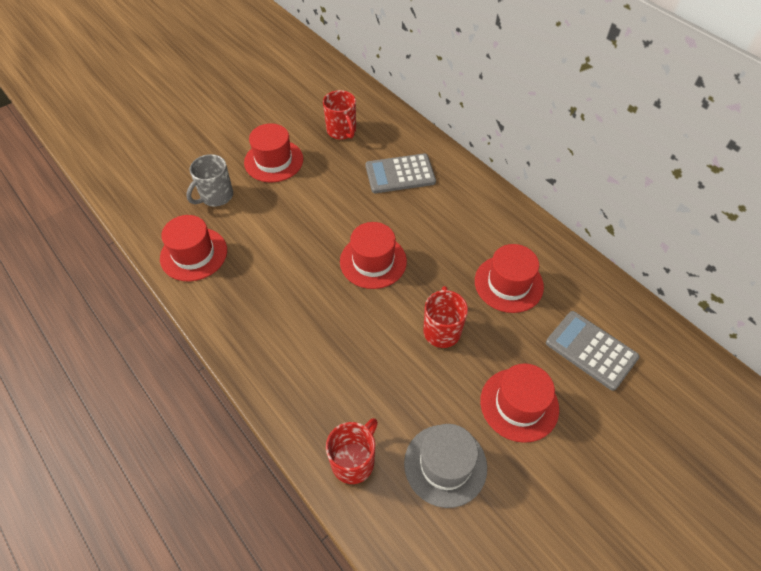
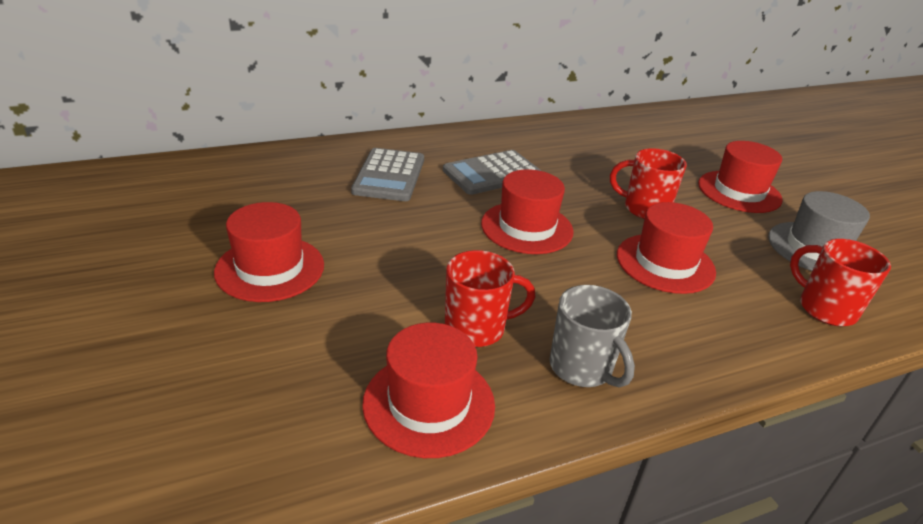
camera: 75 degrees left, 20 degrees down
(216, 196) = (301, 350): grey mug -> grey mug (582, 368)
(342, 131) = (266, 196): red mug -> red mug (477, 328)
(508, 283) = (591, 158): red hat -> red hat (665, 263)
(591, 350) = (678, 144): grey calculator -> grey calculator (492, 173)

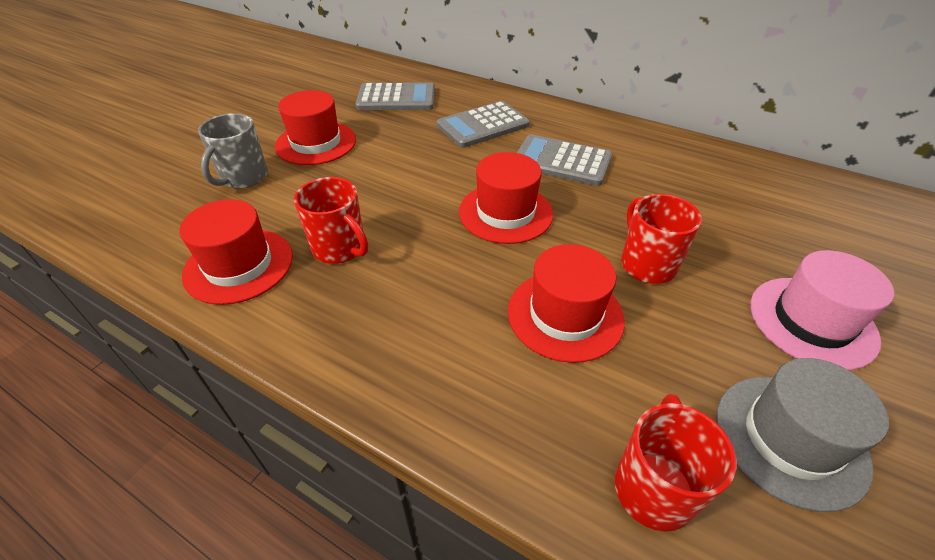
camera: 55 degrees right, 10 degrees up
(265, 189) = (396, 98): none -> grey calculator
(582, 368) = (344, 323): grey mug -> grey mug (243, 178)
(739, 192) = (812, 321): red hat -> pink hat

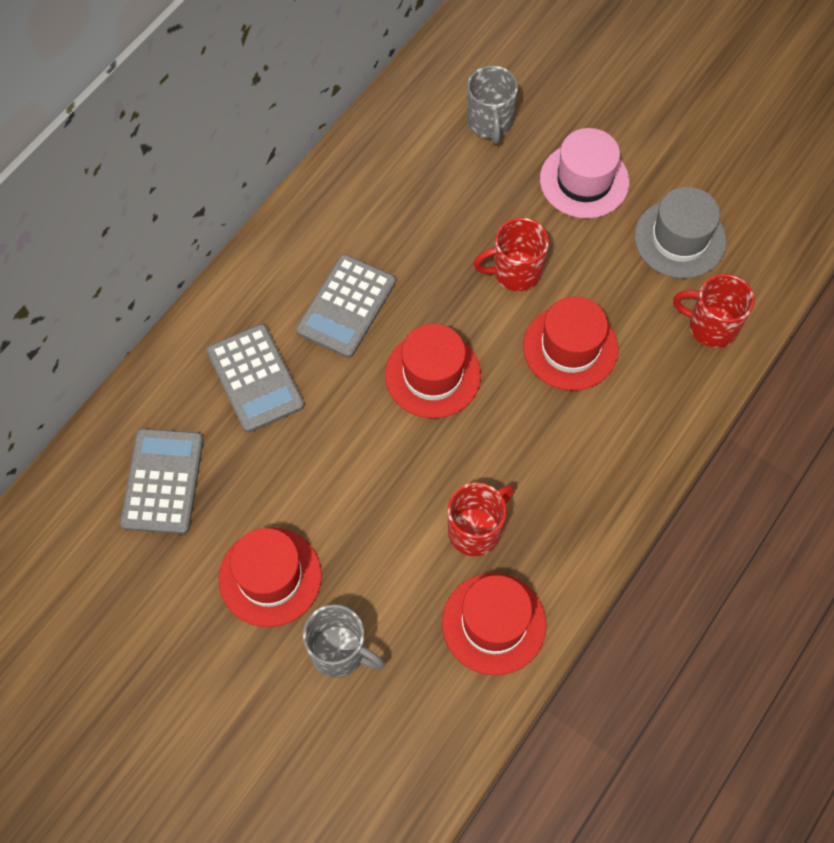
camera: 85 degrees left, 20 degrees up
(827, 236) = (489, 123): none -> grey mug

